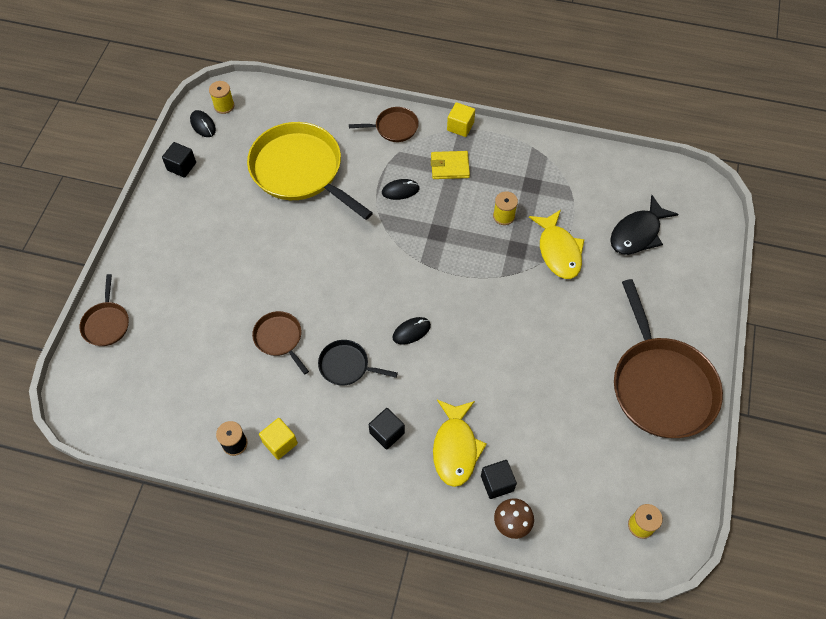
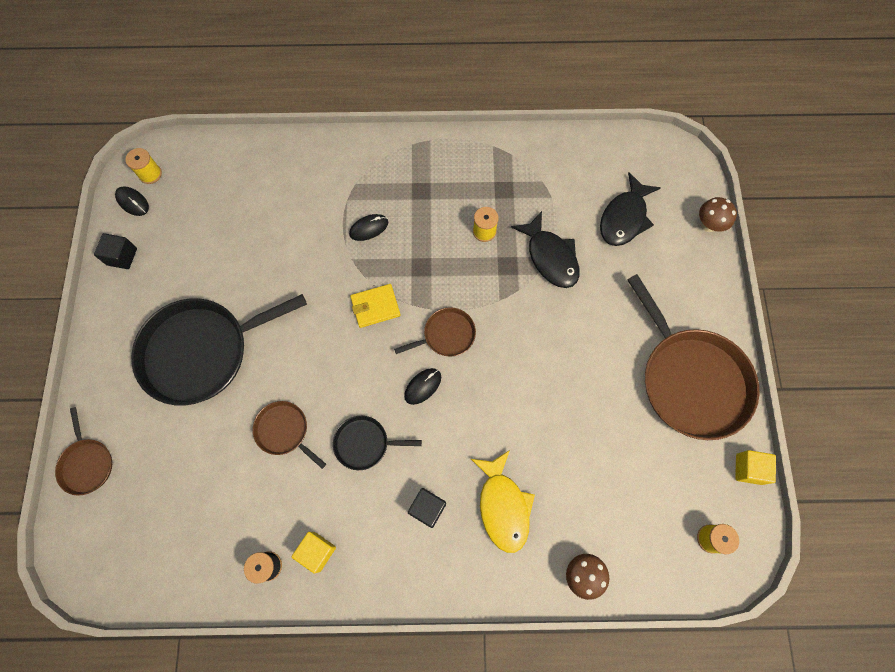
camera: 15 degrees left, 10 degrees up
(227, 257) = (202, 351): none -> black pan
(300, 170) = (255, 231): yellow pan -> none
(394, 127) = (343, 157): brown pan -> brown pan (446, 335)
(450, 166) = (413, 188): yellow wallet -> yellow wallet (375, 306)
(460, 126) = (412, 140): yellow cube -> yellow cube (748, 469)
(497, 483) = (555, 533): black cube -> none
(558, 251) = (550, 257): yellow fish -> black fish
(716, 257) = (708, 225): none -> brown mushroom

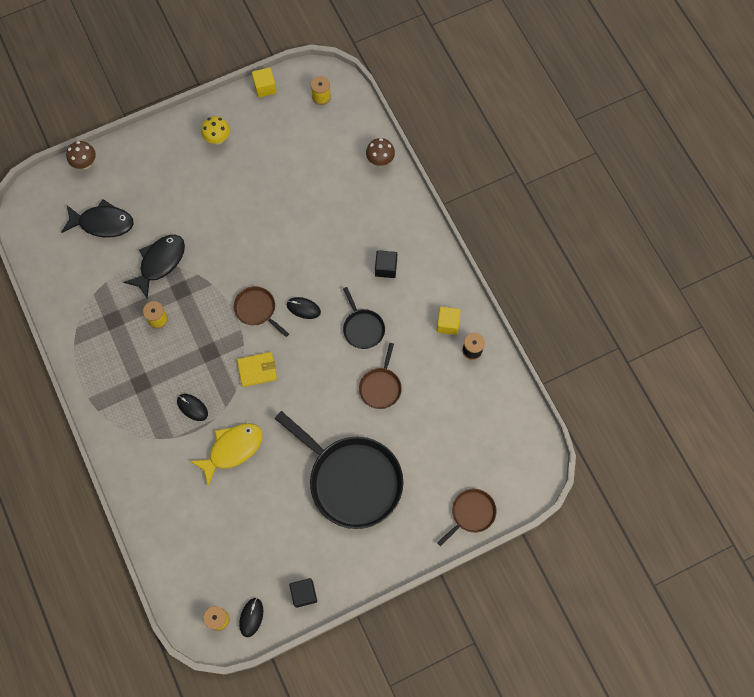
camera: 115 degrees left, 0 degrees up
(375, 306) = (257, 370): yellow wallet -> yellow wallet turned 60 degrees counterclockwise
(503, 506) = (361, 222): yellow fish -> yellow fish (232, 449)
(690, 380) = (217, 139): brown pan -> yellow mushroom

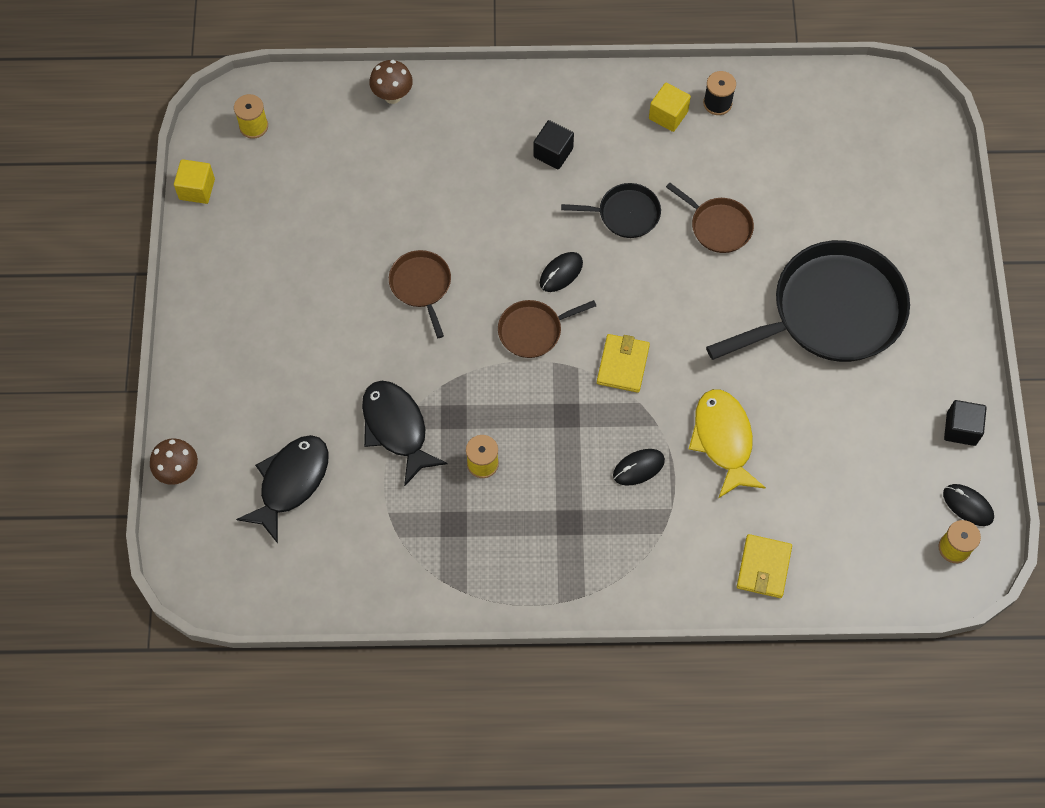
camera: 65 degrees left, 5 degrees down
(157, 506) = (763, 567): none -> yellow wallet
(217, 139) = (243, 280): yellow mushroom -> none
(471, 513) = (933, 194): brown pan -> brown pan (421, 286)

